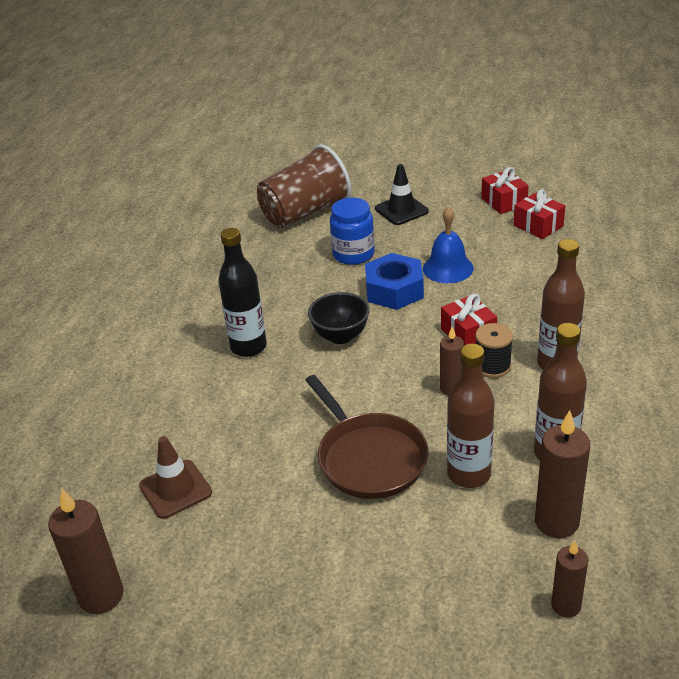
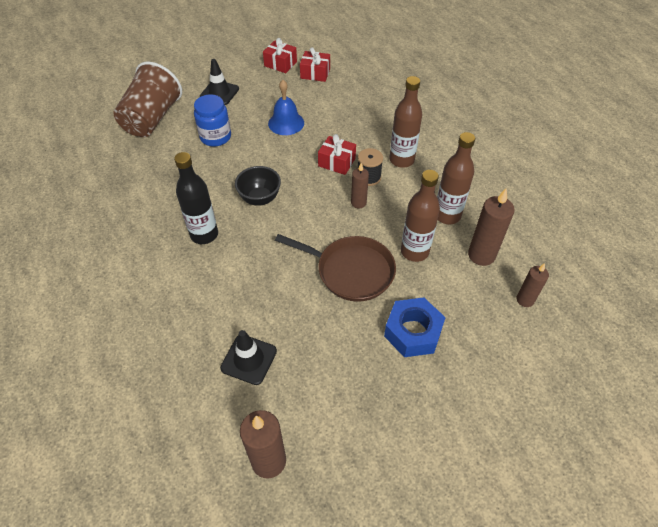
camera: 40 degrees left, 15 degrees up
(175, 489) = (249, 359): brown traffic cone -> black traffic cone
(394, 290) = (266, 152): blue nut -> blue nut (413, 332)

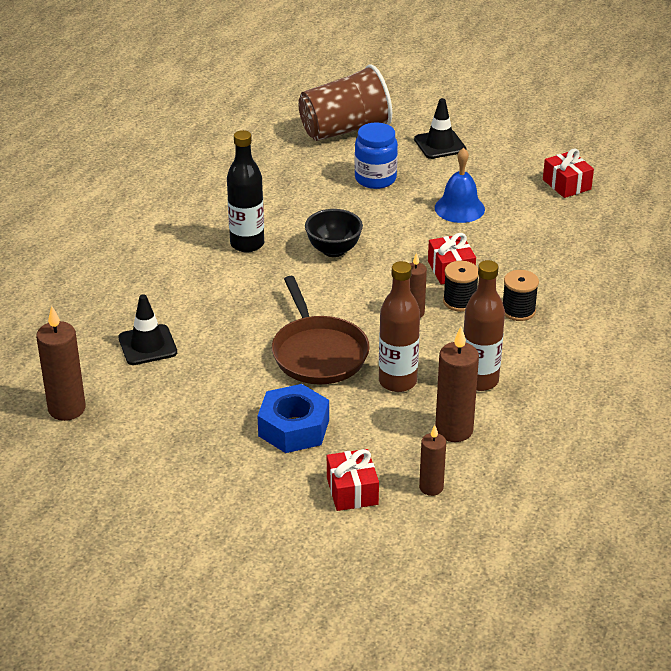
camera: 50 degrees right, 15 degrees down
(280, 64) = (545, 155): red gift -> red gift (352, 491)
(401, 160) = (518, 311): brown bottle -> black spool

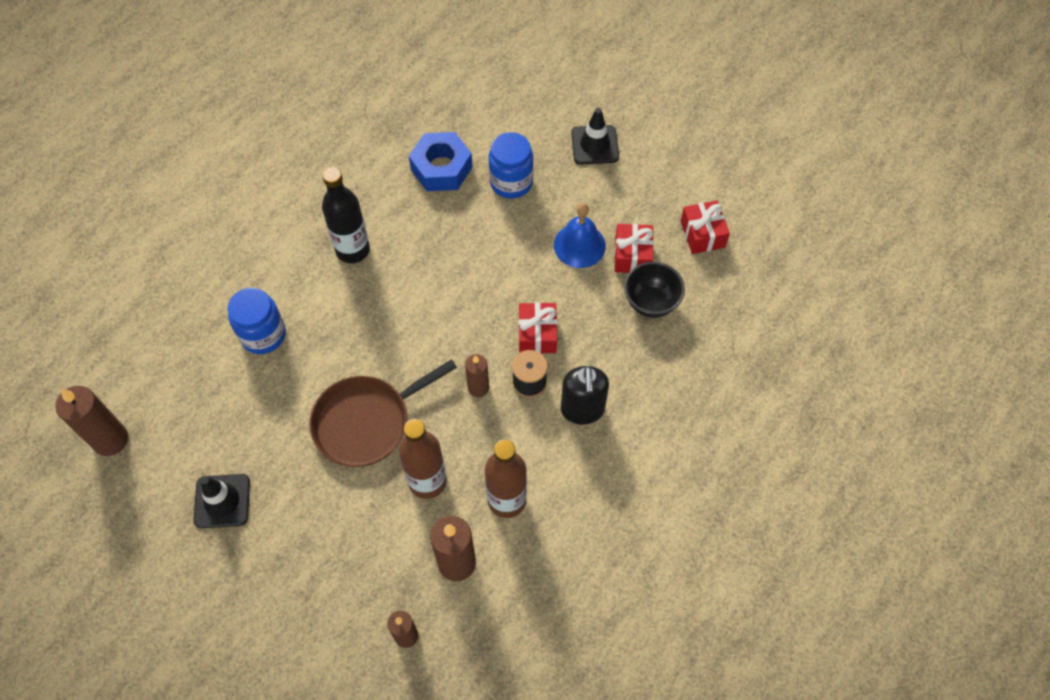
camera: 15 degrees right, 25 degrees up
(147, 345) = (211, 371): black traffic cone -> black traffic cone (222, 501)
(187, 313) = (263, 335): none -> blue jar
(294, 428) = (307, 520): blue nut -> blue nut (441, 168)
(318, 353) = (366, 422): brown pan -> brown pan turned 60 degrees clockwise
(333, 250) = (433, 278): black bowl -> black bowl (651, 303)
(345, 130) = (507, 102): brown cup -> none
(352, 491) = (331, 620): red gift -> red gift (632, 255)
(518, 311) = (582, 410): black spool -> black soap dispenser

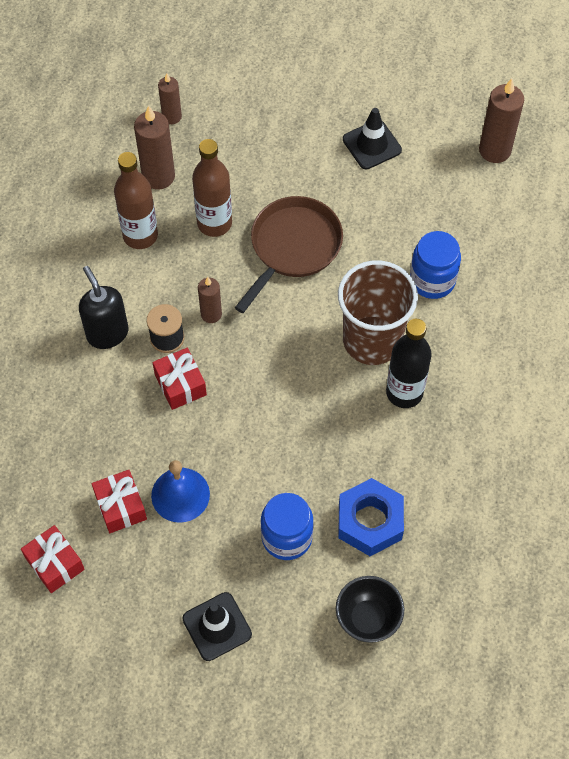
camera: 155 degrees right, 0 degrees up
(351, 304) = (372, 340): none -> brown cup
(651, 303) = (82, 463): black bowl -> black bowl (368, 619)

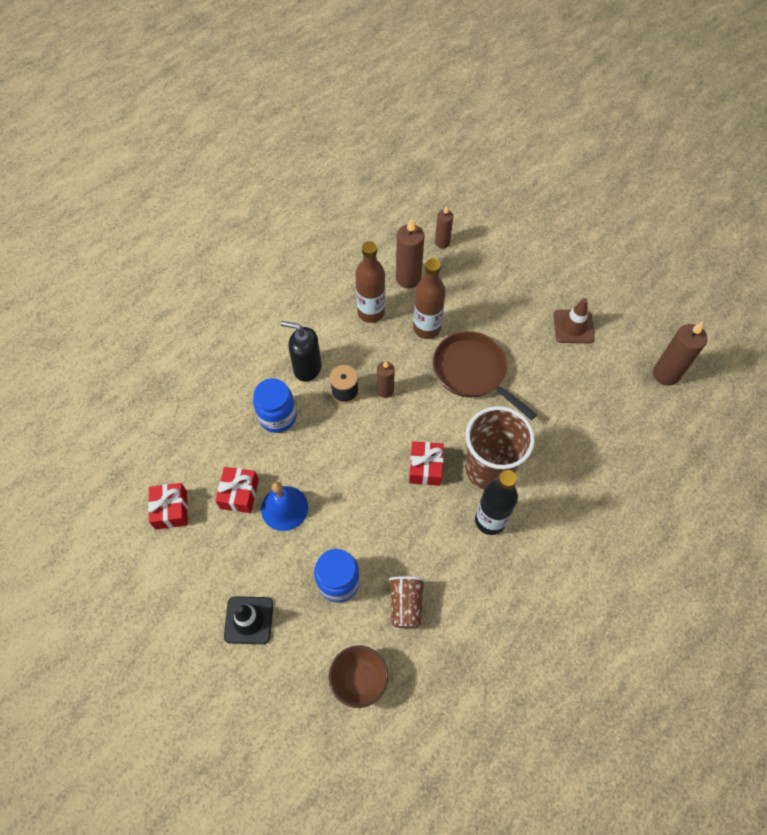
camera: 30 degrees right, 0 degrees up
(107, 333) = (307, 368): black soap dispenser -> black soap dispenser turned 75 degrees counterclockwise
(180, 385) = (333, 429): red gift -> red gift (425, 468)
(293, 247) = (472, 372): brown pan -> brown pan turned 105 degrees counterclockwise
(368, 619) = (359, 680): black bowl -> brown bowl
(370, 521) = (406, 605): blue nut -> brown cup
(372, 145) = (573, 327): black traffic cone -> brown traffic cone
(432, 280) = (561, 447): blue jar -> blue jar (277, 417)

